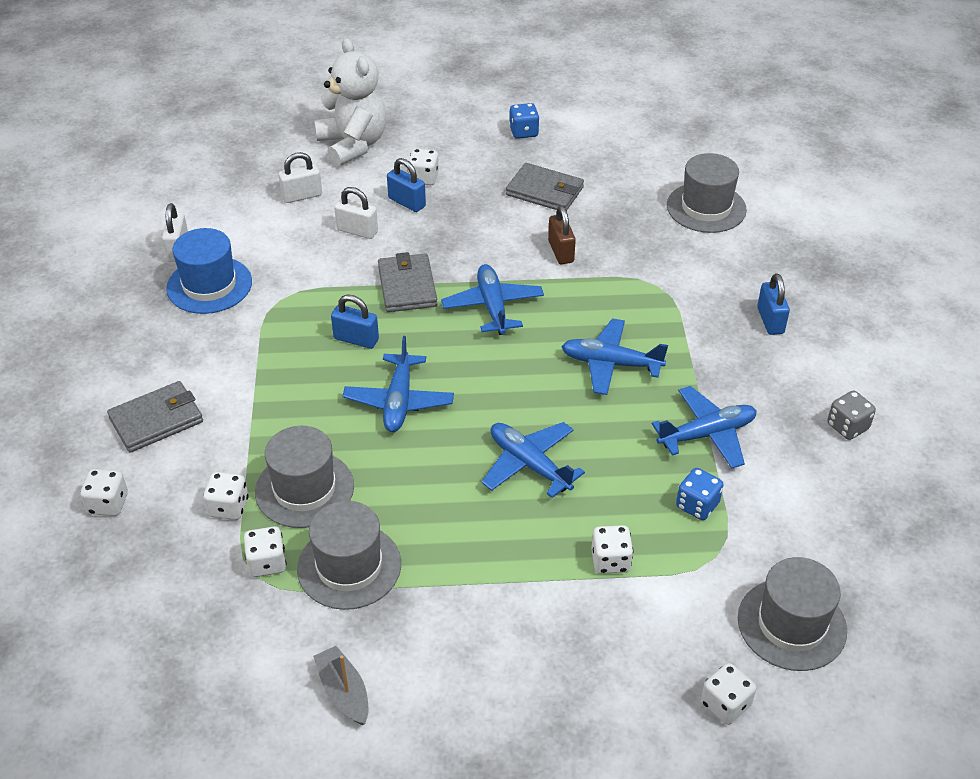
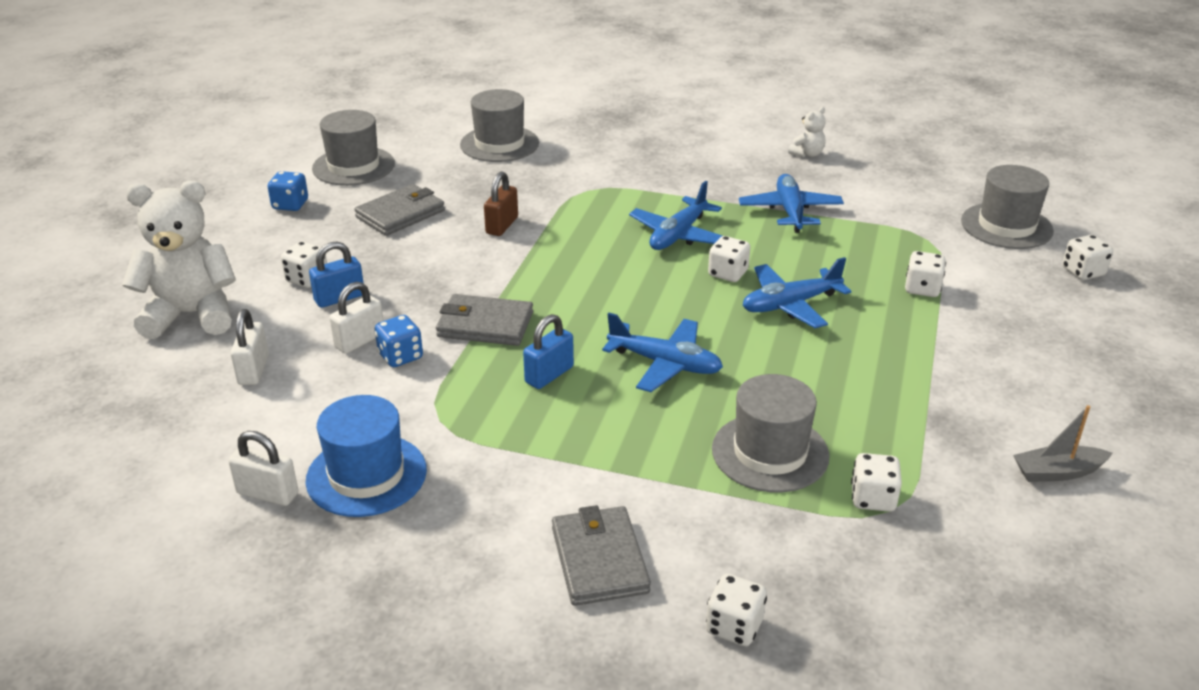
camera: 70 degrees left, 10 degrees down
(228, 507) = (777, 516): white dice -> white dice (728, 273)
(349, 566) = (892, 440): grey hat -> grey hat (353, 166)
(493, 306) = (556, 279): blue plane -> none
(561, 252) = (502, 225): brown padlock -> brown padlock turned 75 degrees counterclockwise
(697, 505) = (870, 235): blue dice -> blue dice (400, 356)
(770, 321) = (668, 153): blue padlock -> none
(847, 426) = (807, 154): grey dice -> white teddy bear

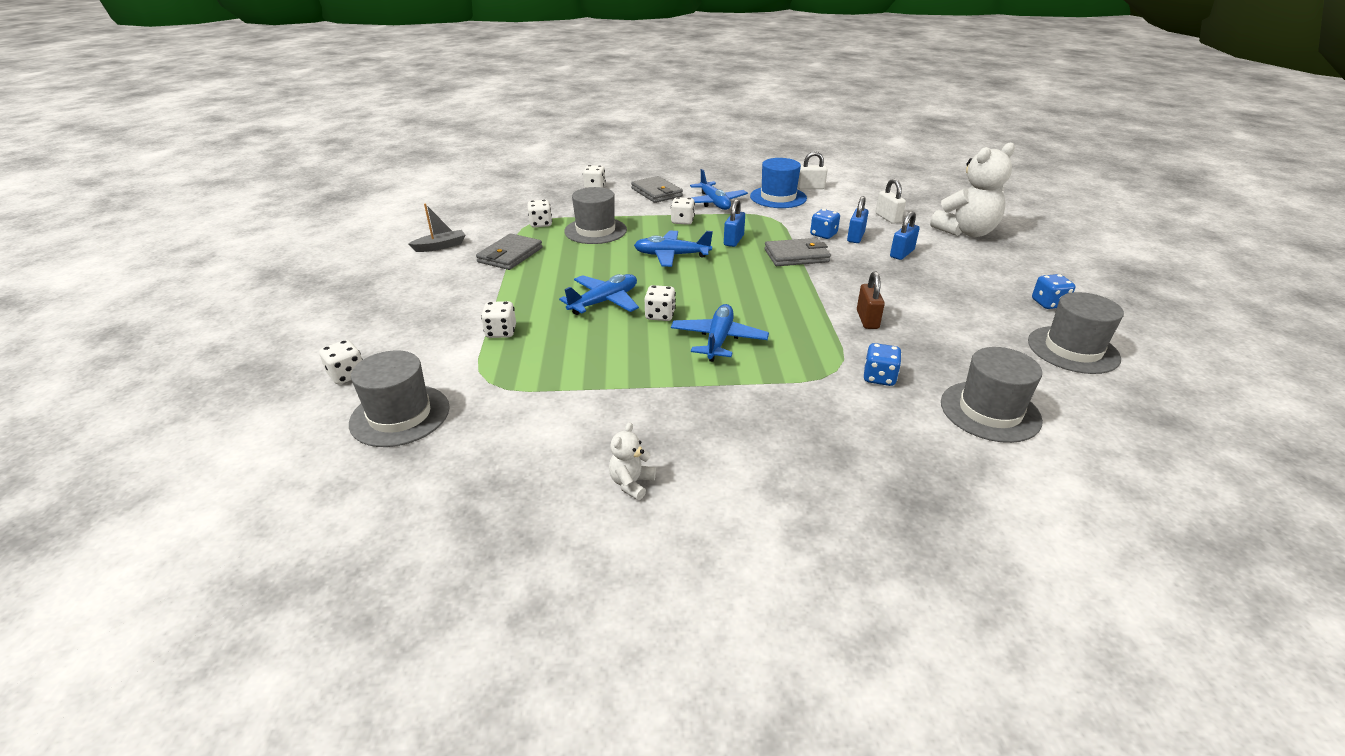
camera: 160 degrees right, 0 degrees up
(307, 279) = (939, 259): white dice -> white dice (682, 221)
(360, 341) = (855, 237): white padlock -> blue padlock
(400, 214) = (957, 313): grey wallet -> grey wallet (510, 255)
(556, 178) = (879, 377): none -> blue dice
(790, 211) = (628, 386): blue plane -> blue plane (714, 203)

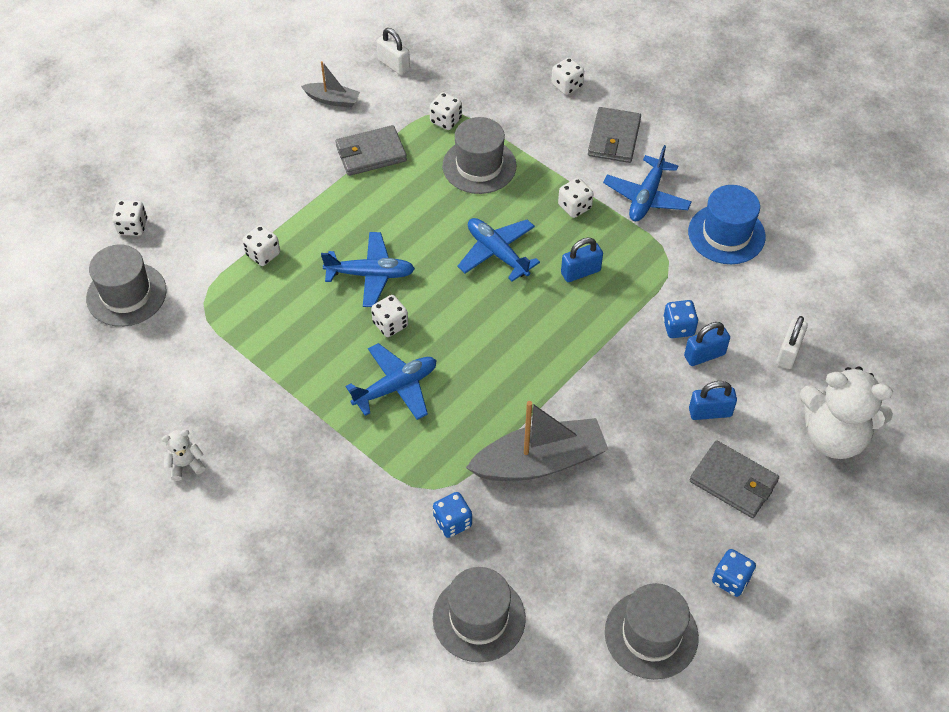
camera: 45 degrees right, 20 degrees up
(796, 255) = (605, 337): grey wallet -> grey wallet (733, 481)
(810, 188) = (789, 241): white padlock -> white padlock (394, 65)
(867, 319) = (540, 461): brown padlock -> grey boat

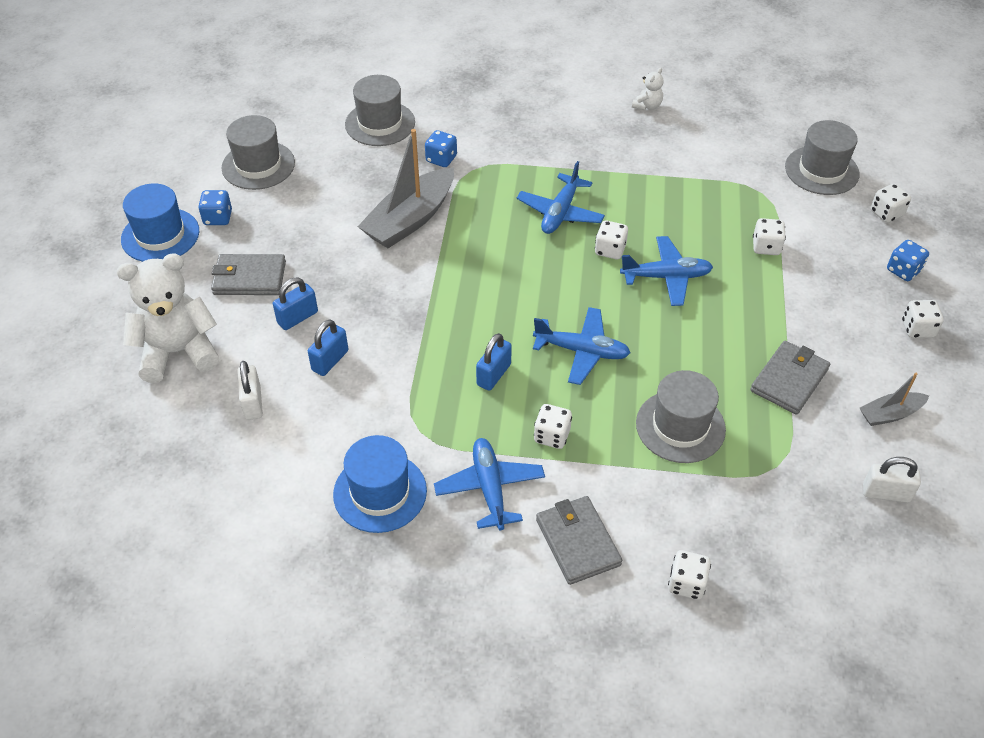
camera: 145 degrees right, 5 degrees down
(370, 274) = (666, 277): blue plane -> blue plane turned 150 degrees counterclockwise
(446, 120) = (763, 457): white dice -> white dice (917, 329)
(678, 327) = (369, 372): blue dice -> blue dice (903, 270)
(801, 591) = (160, 235): none -> blue hat

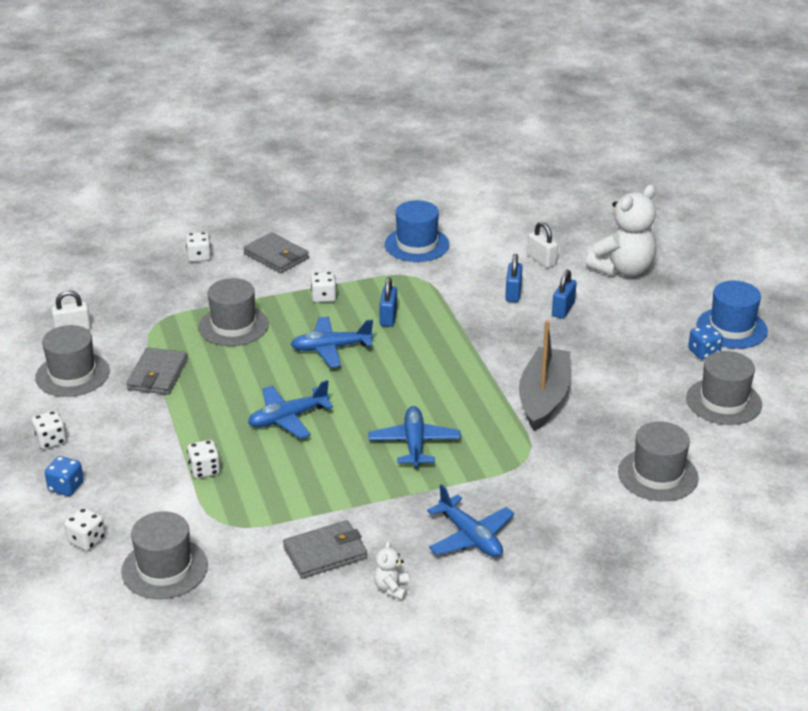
camera: 155 degrees right, 15 degrees down
(249, 278) = (627, 322): grey wallet -> grey wallet (325, 552)
(441, 159) = (564, 458): blue dice -> none
(490, 488) = (348, 263): blue plane -> blue plane (470, 537)
(610, 250) = (349, 425): white dice -> none
(890, 414) = (72, 374): grey boat -> grey hat

